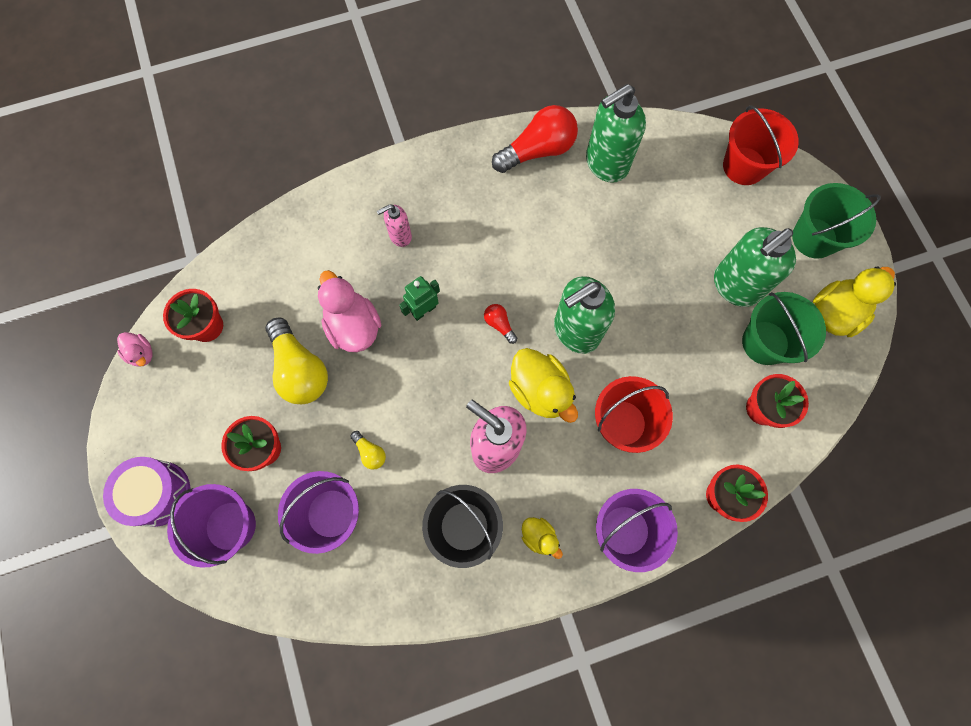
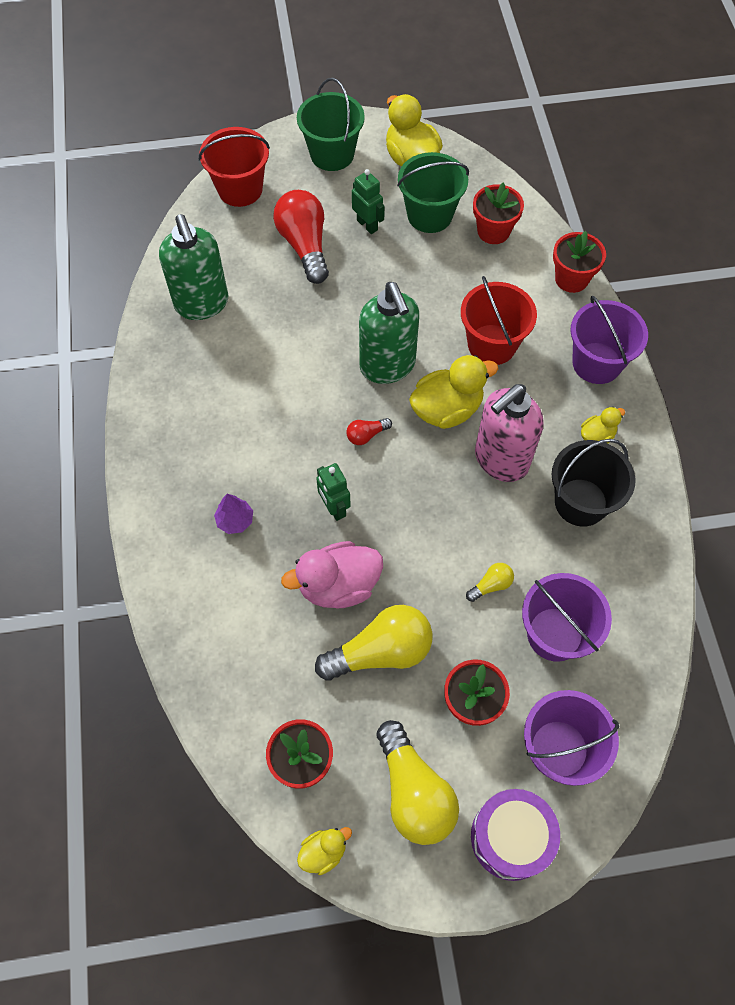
camera: 80 degrees left, 10 degrees down
(142, 353) = (323, 851): pink duck -> yellow duck
(189, 413) = (414, 792): none -> yellow light bulb
(400, 236) = (235, 520): pink soap dispenser -> purple tree
(538, 150) = (166, 364): red light bulb -> red light bulb (305, 245)
(735, 286) = (367, 225): green soap dispenser -> green robot

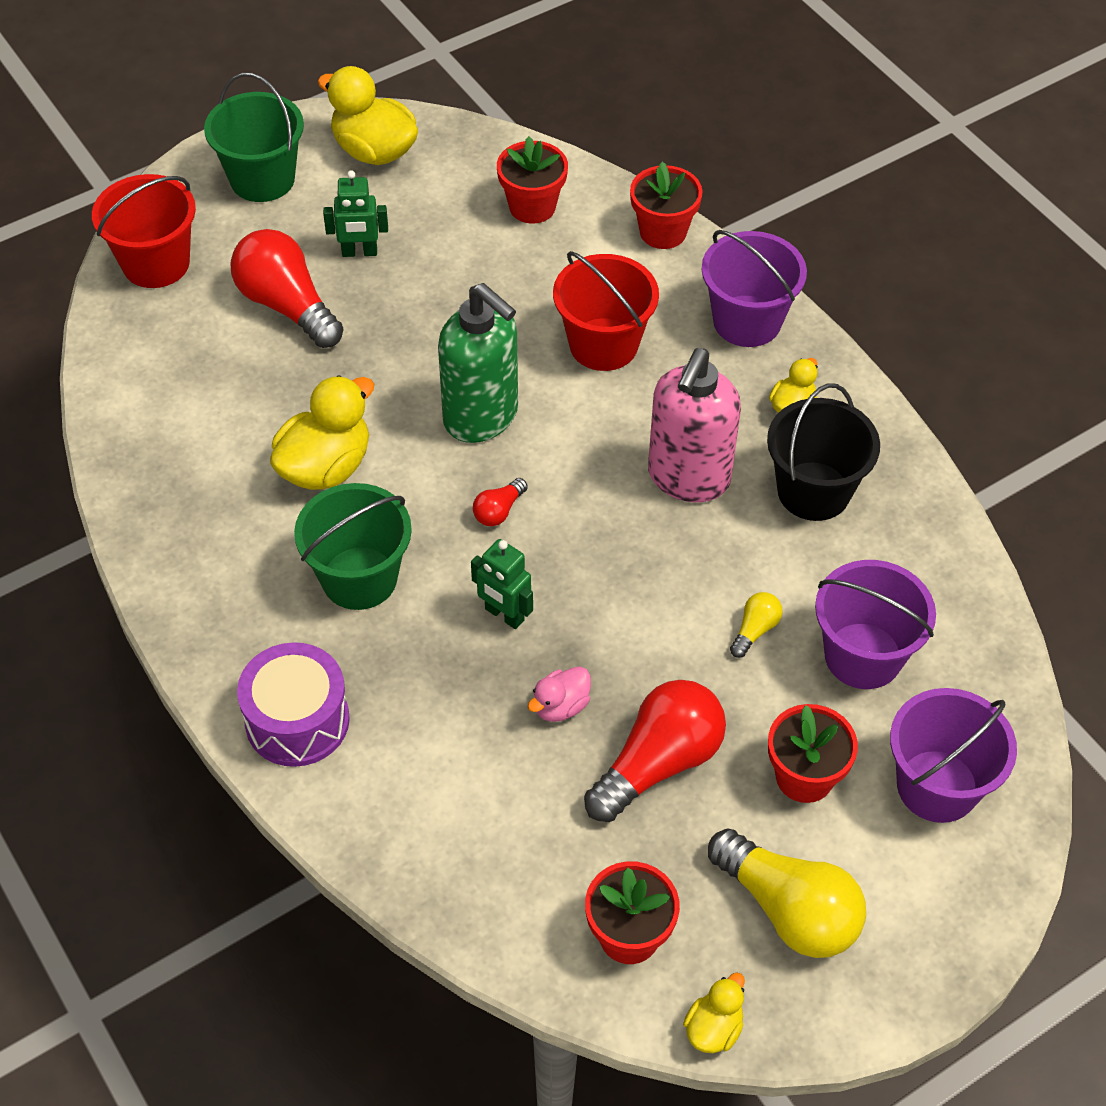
camera: 25 degrees left, 10 degrees down
(202, 304) = (182, 427): green soap dispenser -> none
(235, 520) = (379, 680): purple tree -> none
(338, 585) = (560, 706): pink duck -> pink duck, size x0.53
(367, 225) = (359, 252): green robot -> green robot turned 150 degrees clockwise
(381, 652) = (658, 763): yellow light bulb -> red light bulb
(429, 215) = (437, 213): green bucket -> green bucket (359, 578)
(447, 409) = (587, 442): yellow duck -> yellow duck (325, 467)
(510, 837) = (934, 910): purple drum -> purple drum (297, 720)

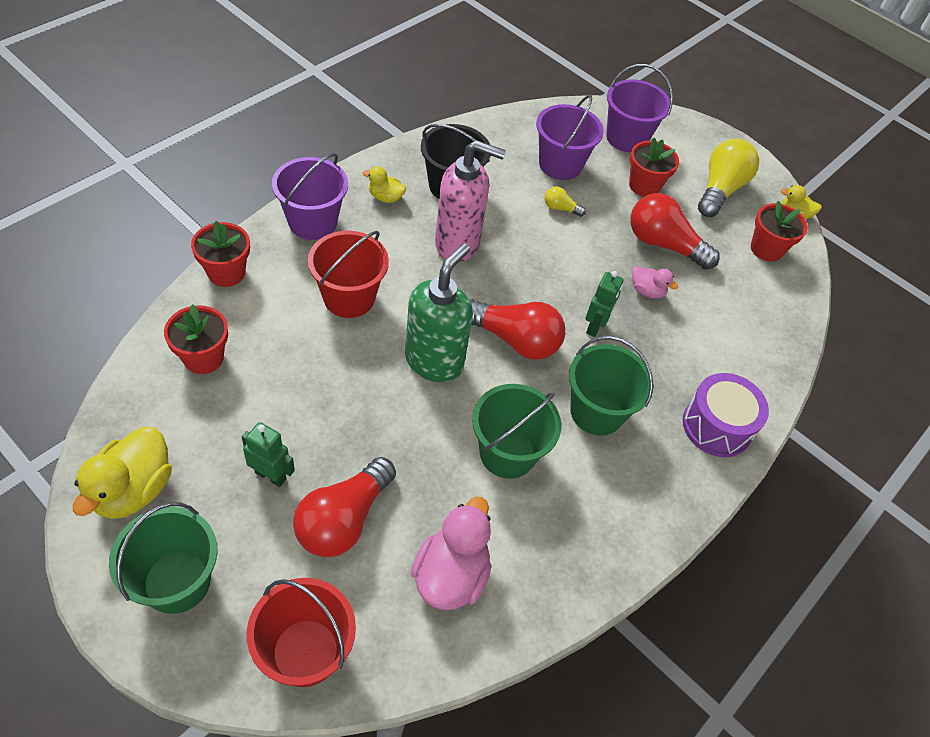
camera: 110 degrees left, 0 degrees up
(191, 386) = (451, 575): none -> pink duck
(325, 467) = (507, 453): yellow duck -> green bucket
(359, 252) = (271, 475): green robot -> green robot turned 45 degrees counterclockwise
(498, 511) = (515, 340): red light bulb -> red light bulb, size x2.20

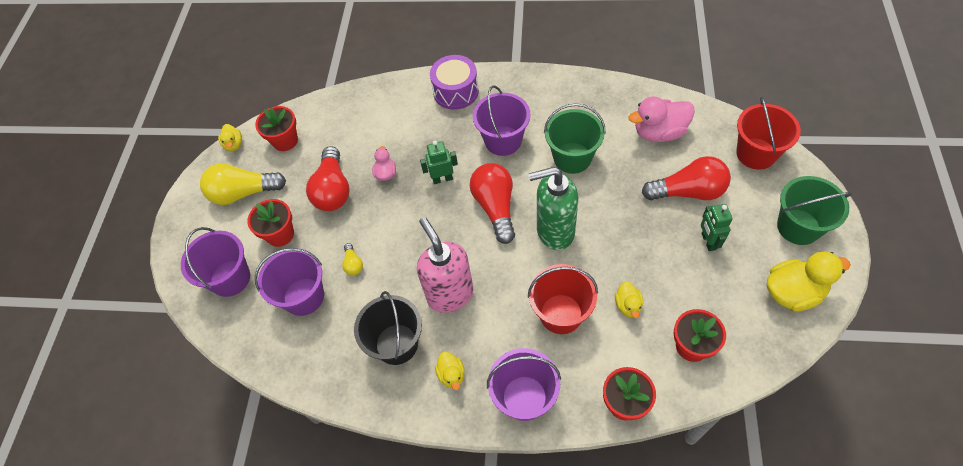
camera: 115 degrees left, 5 degrees up
(296, 348) = (628, 305): none -> yellow duck
(596, 412) = (503, 141): green bucket -> purple bucket

